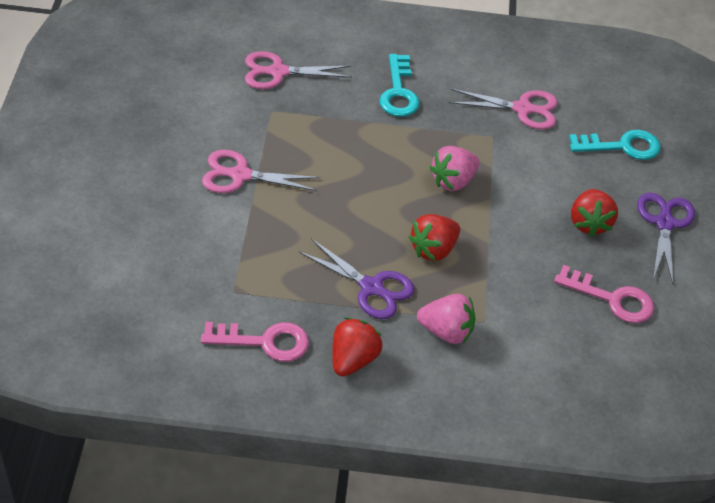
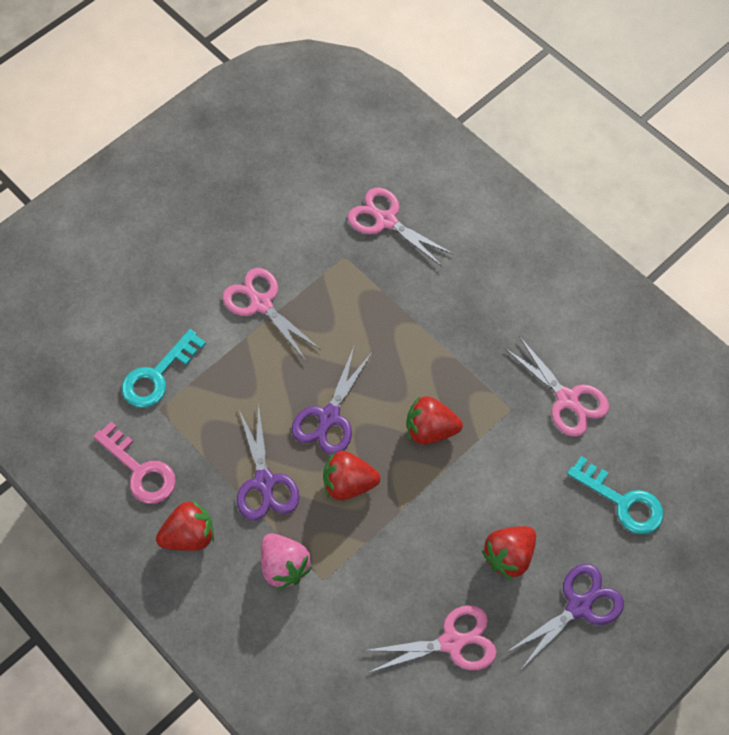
camera: 45 degrees right, 15 degrees up
(373, 217) = (329, 417): none -> purple scissors
(398, 92) = (471, 308): turquoise key -> turquoise key (157, 375)
(453, 181) = (430, 430): pink strawberry -> red strawberry
(612, 299) = (452, 642): pink key -> pink scissors

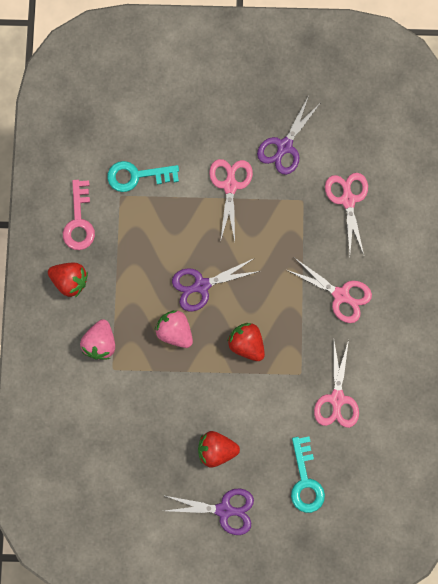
camera: 45 degrees right, 15 degrees up
(264, 483) = (134, 289): purple scissors -> purple scissors (284, 147)
(348, 483) = (175, 331): red strawberry -> pink strawberry
(452, 642) = (143, 463): pink scissors -> pink scissors (341, 295)

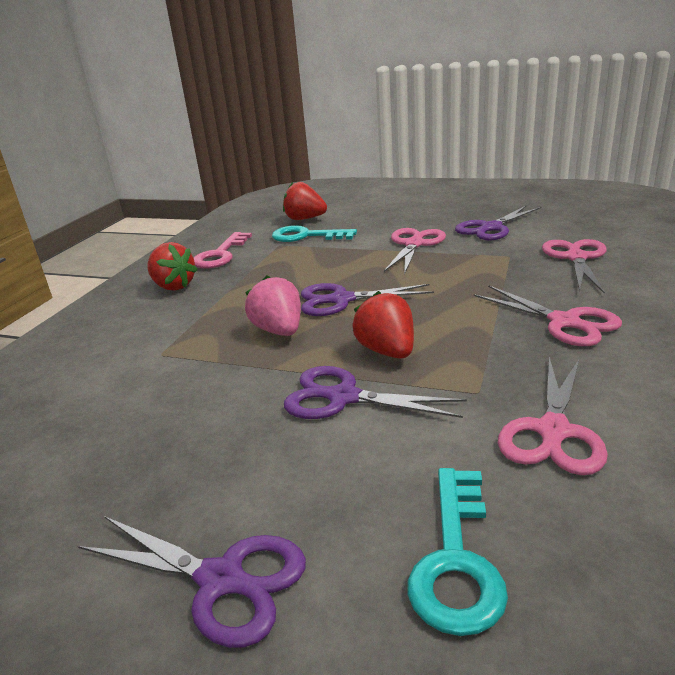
camera: 20 degrees right, 50 degrees down
(100, 343) = (165, 331): pink strawberry -> none
(216, 449) = (266, 467): red strawberry -> red strawberry (304, 219)
(234, 391) = (342, 397): none -> purple scissors

